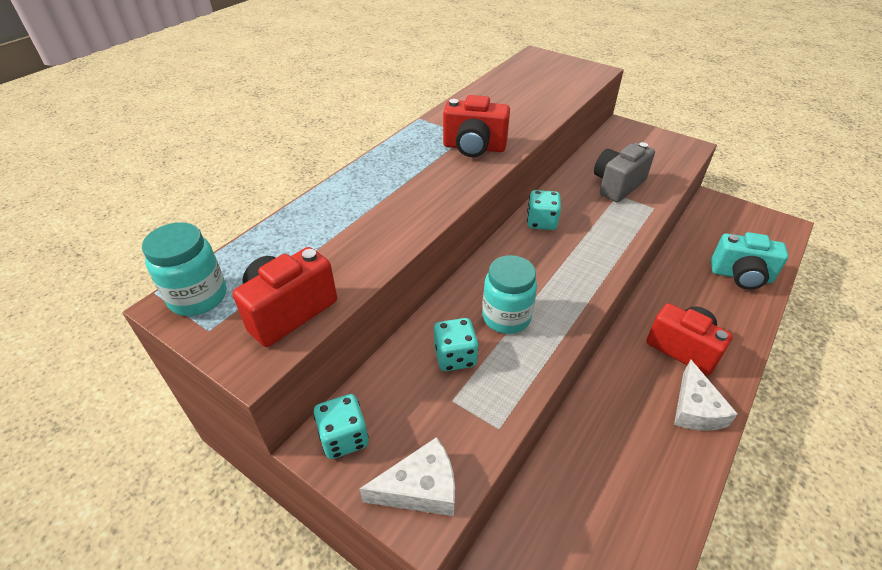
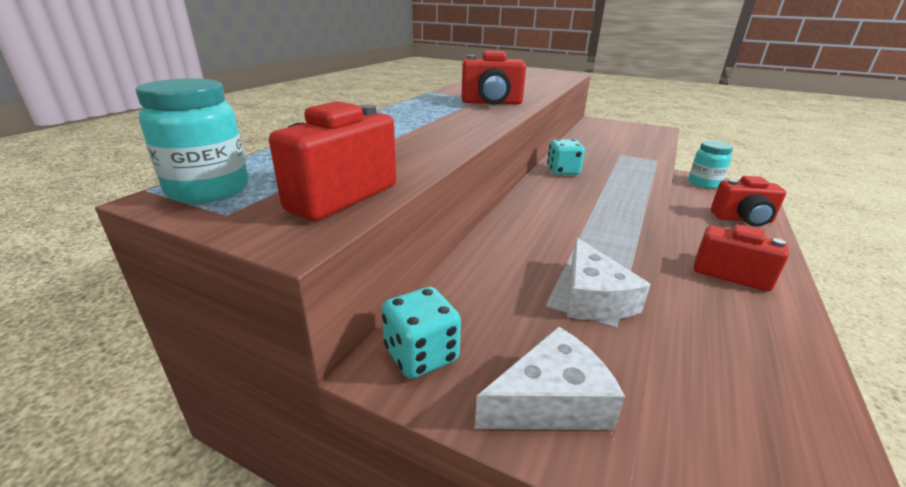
camera: 10 degrees left, 15 degrees down
(455, 356) = (529, 267): turquoise dice -> none
(506, 317) = (568, 233): turquoise jar -> turquoise jar (704, 183)
(617, 185) = (616, 149): grey camera -> none
(695, 408) = (777, 320): white cheese -> white cheese (593, 297)
(741, 276) = (743, 220): turquoise camera -> red camera

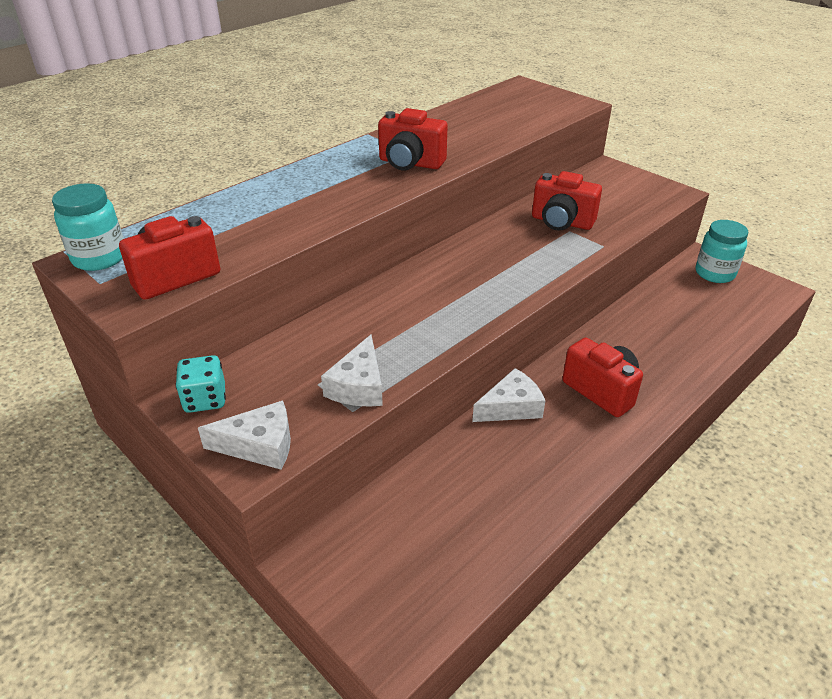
camera: 20 degrees right, 10 degrees up
(563, 171) = (474, 247): turquoise dice -> none
(678, 302) = (511, 407): none -> white cheese
(743, 220) = (700, 332): red camera -> red camera (561, 222)

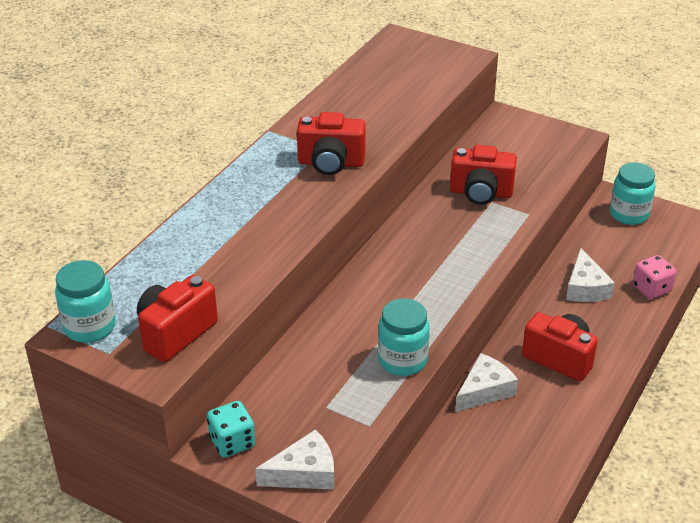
camera: 15 degrees left, 0 degrees up
(358, 386) = (364, 401): white cheese -> white cheese (585, 287)
(418, 354) = (402, 360): none -> turquoise jar
(721, 342) = (651, 289): none -> pink dice

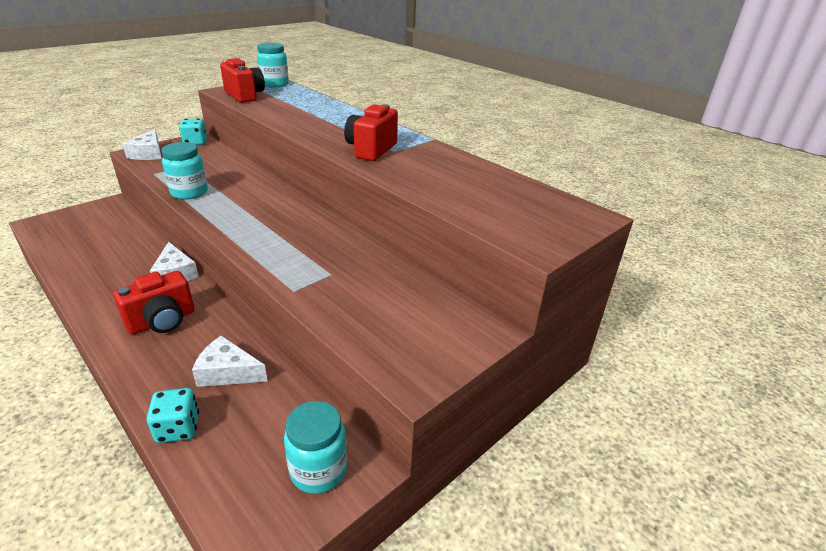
camera: 105 degrees right, 5 degrees down
(481, 193) = (349, 272): red camera -> none
(651, 289) = (178, 428): pink dice -> turquoise dice

